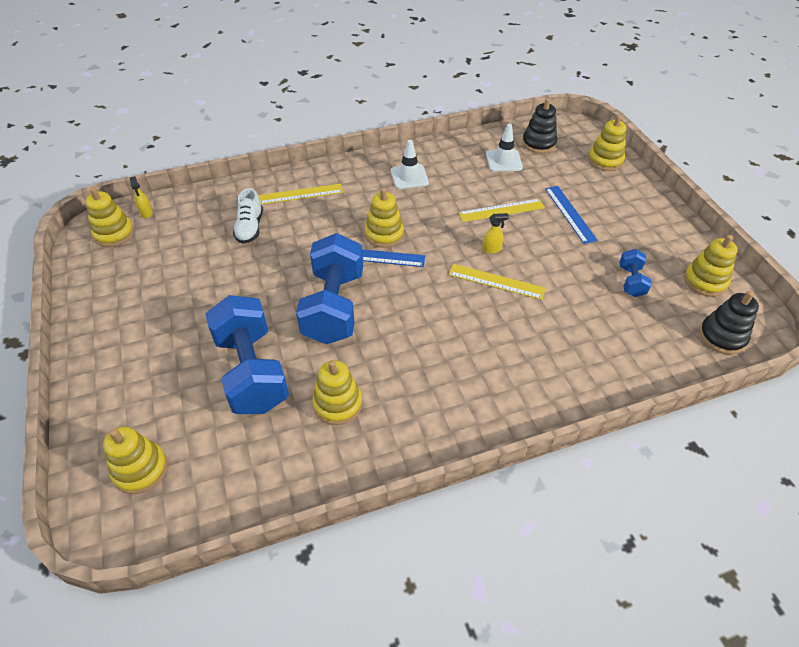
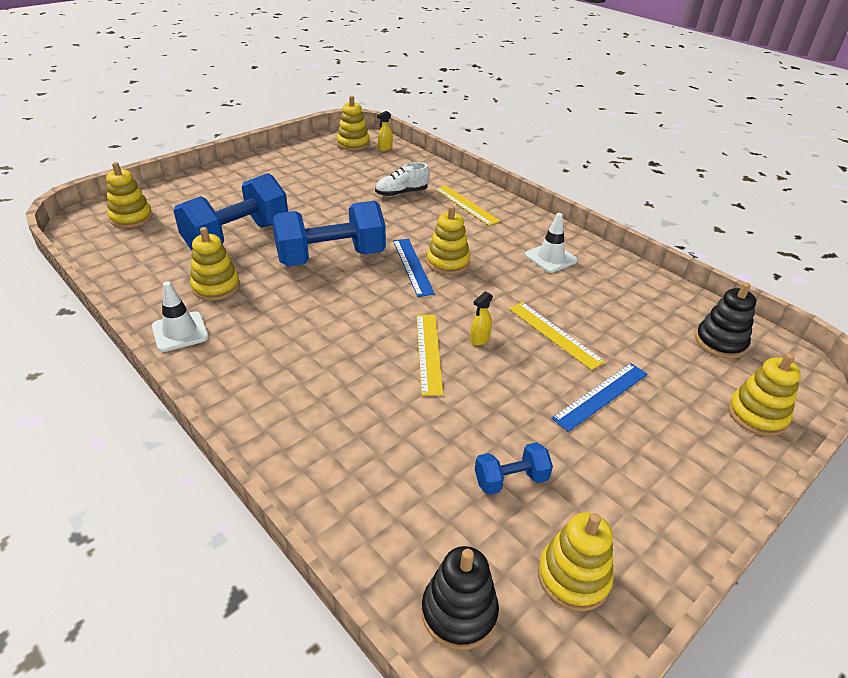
camera: 65 degrees right, 10 degrees down
(492, 249) = (479, 339): yellow spray bottle -> yellow spray bottle turned 75 degrees clockwise
(504, 161) = (650, 319): white traffic cone -> white traffic cone (180, 332)

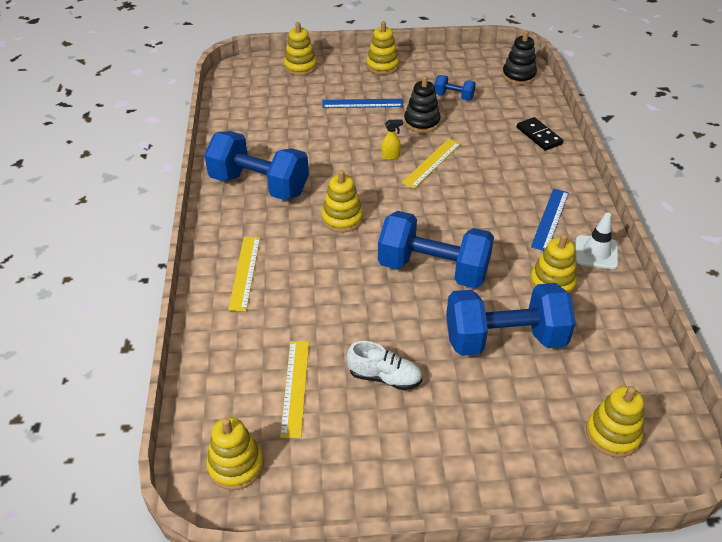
camera: 140 degrees left, 5 degrees up
(328, 467) = (539, 136): none -> black domino
(385, 148) = (207, 427): yellow spray bottle -> none
(401, 193) = (286, 322): white shoe -> white shoe (384, 377)
(412, 266) = (373, 228): blue ruler -> blue ruler (550, 219)
(550, 258) = (259, 185): white traffic cone -> blue dumbbell
(554, 334) = (340, 139): yellow ruler -> yellow ruler (295, 387)
(573, 577) = (464, 65): yellow stacking toy -> yellow stacking toy (382, 66)
(720, 342) = (253, 94): black stacking toy -> black stacking toy (421, 122)

